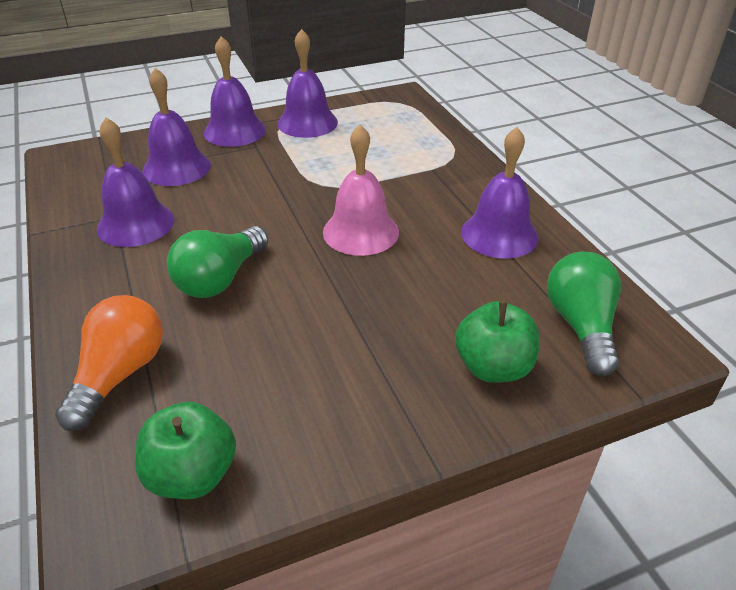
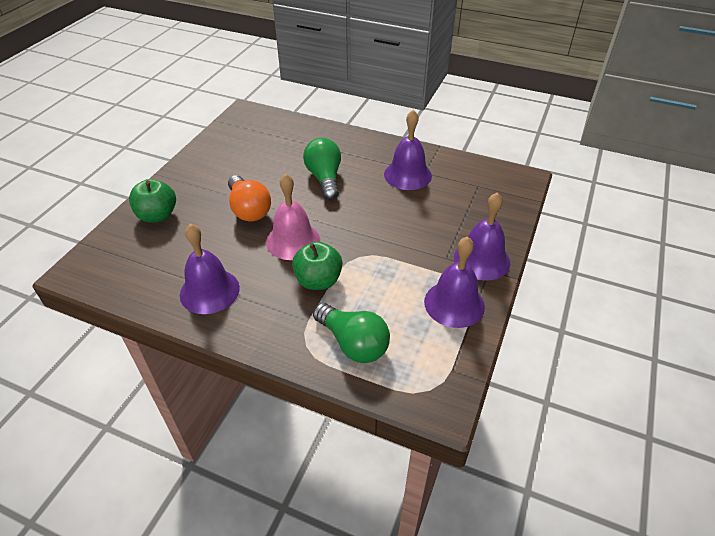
camera: 135 degrees right, 5 degrees up
(120, 374) = (304, 134): orange light bulb -> orange light bulb (249, 209)
(176, 168) = (455, 212): purple bell -> none
(192, 475) = (238, 131): green apple -> green apple (318, 281)
(581, 326) = (124, 259): green light bulb -> green light bulb (353, 343)

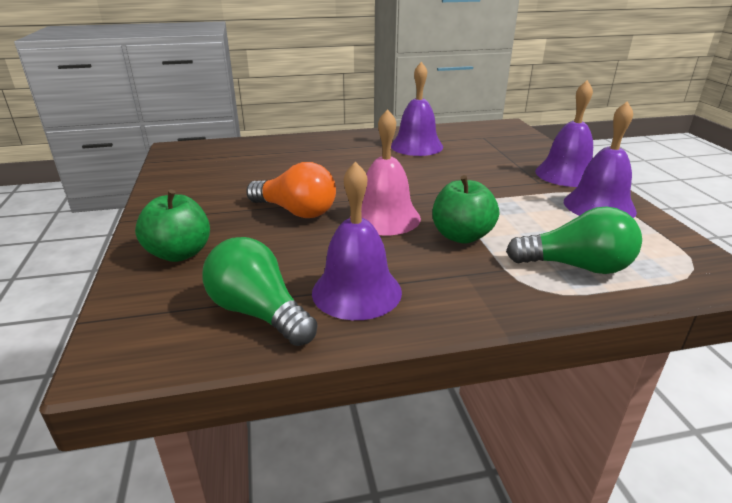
camera: 35 degrees left, 15 degrees down
(324, 178) = (343, 168): green light bulb -> green light bulb (258, 312)

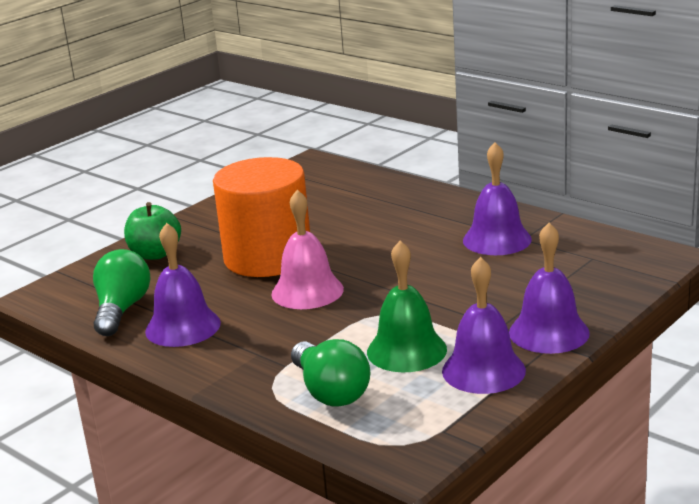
camera: 55 degrees right, 5 degrees down
(296, 211) = (268, 257): orange light bulb -> orange cylinder
(461, 236) = (318, 331): green apple -> none
(538, 218) = (406, 350): none -> green bell

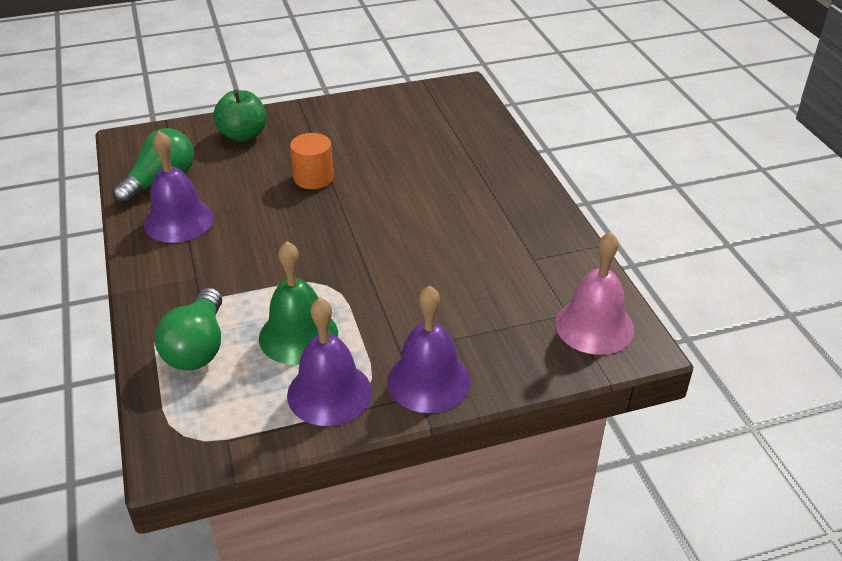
camera: 30 degrees right, 15 degrees up
(268, 257) = (313, 178): orange cylinder -> orange cylinder, size x0.47
(307, 291) = (300, 229): pink bell -> pink bell (594, 326)
(497, 239) = (509, 248): purple bell -> none

